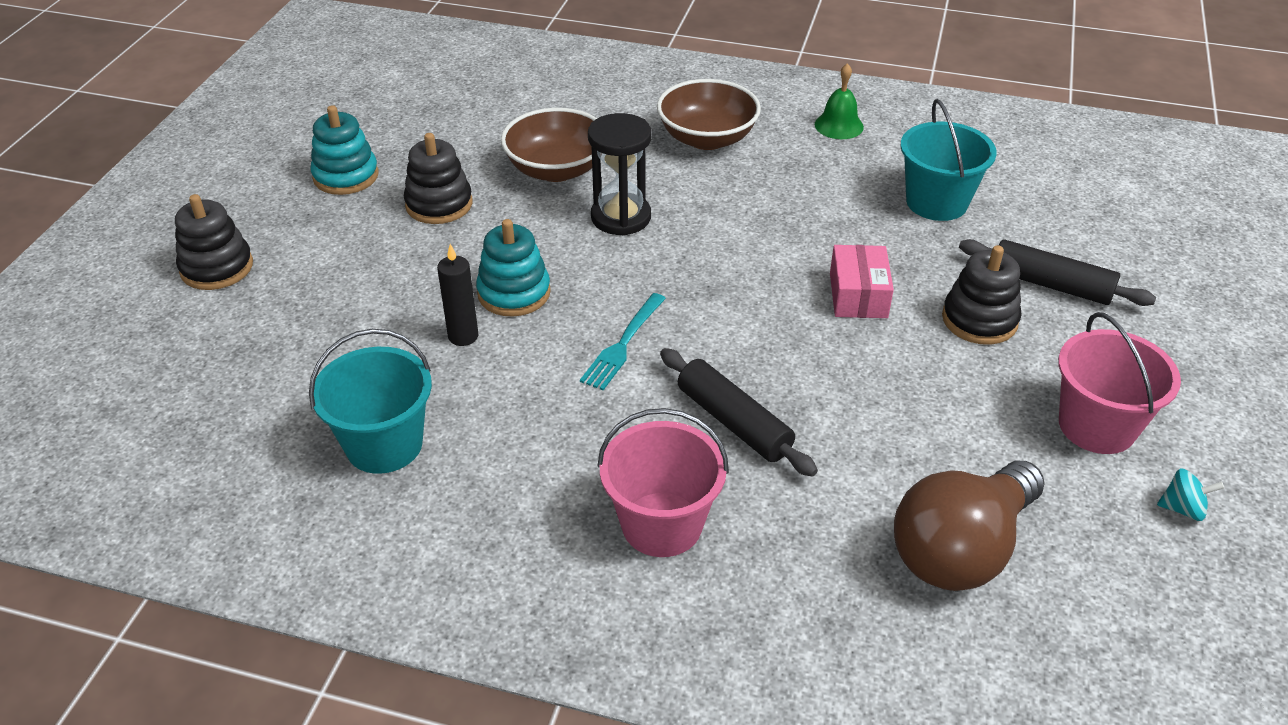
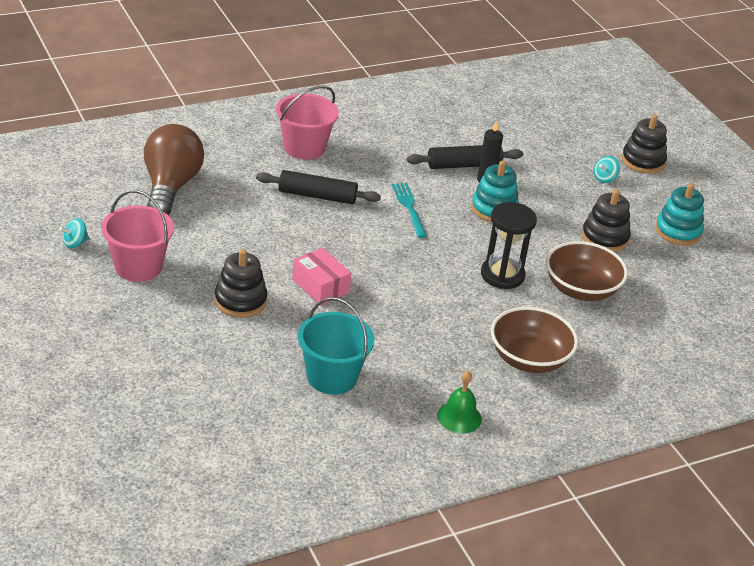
camera: 135 degrees right, 5 degrees down
(308, 268) = (604, 178): none -> turquoise spinning top
(384, 444) = (450, 129): turquoise bucket -> none
(1050, 284) = (214, 344): black rolling pin -> black rolling pin (464, 165)

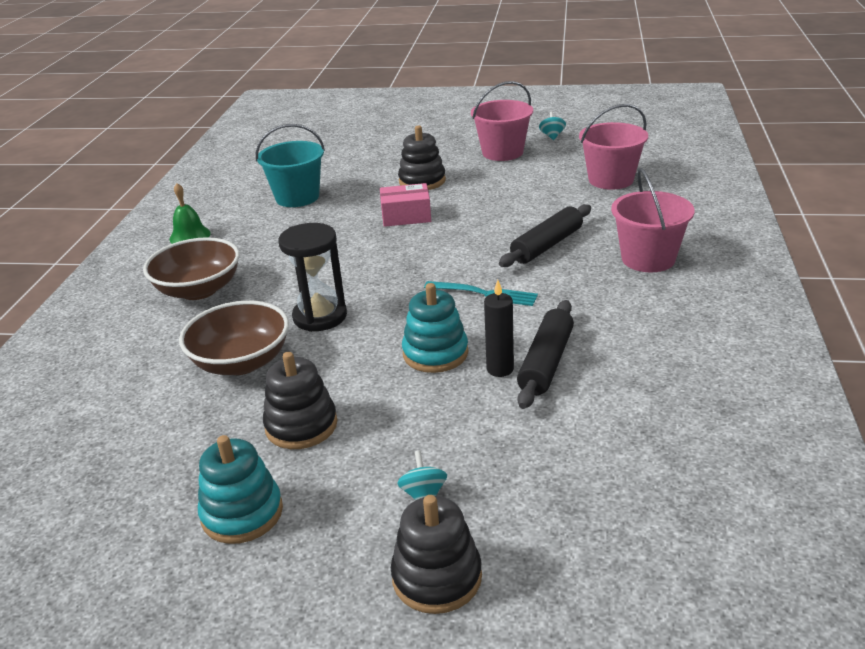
camera: 130 degrees right, 5 degrees down
(170, 187) = (611, 180): brown light bulb -> pink bucket

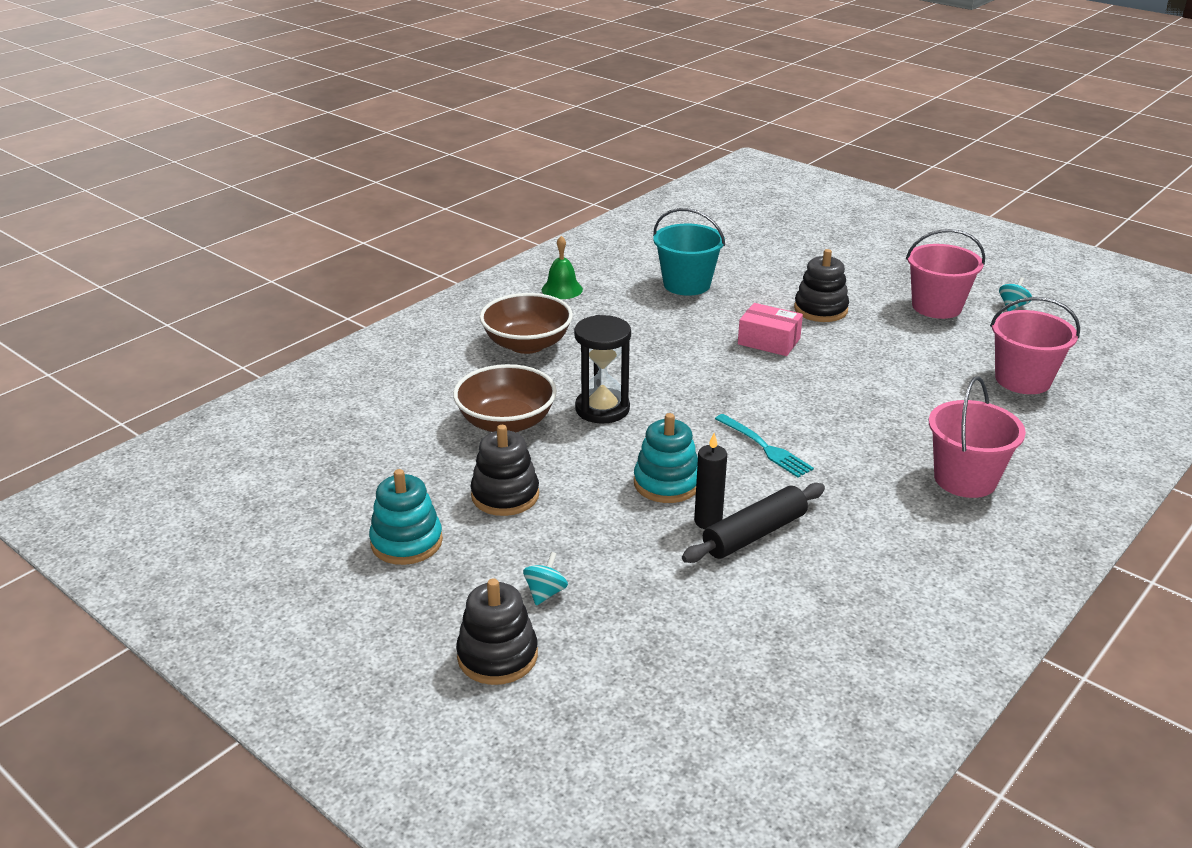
camera: 30 degrees right, 0 degrees up
(547, 245) = (875, 424): black rolling pin -> none

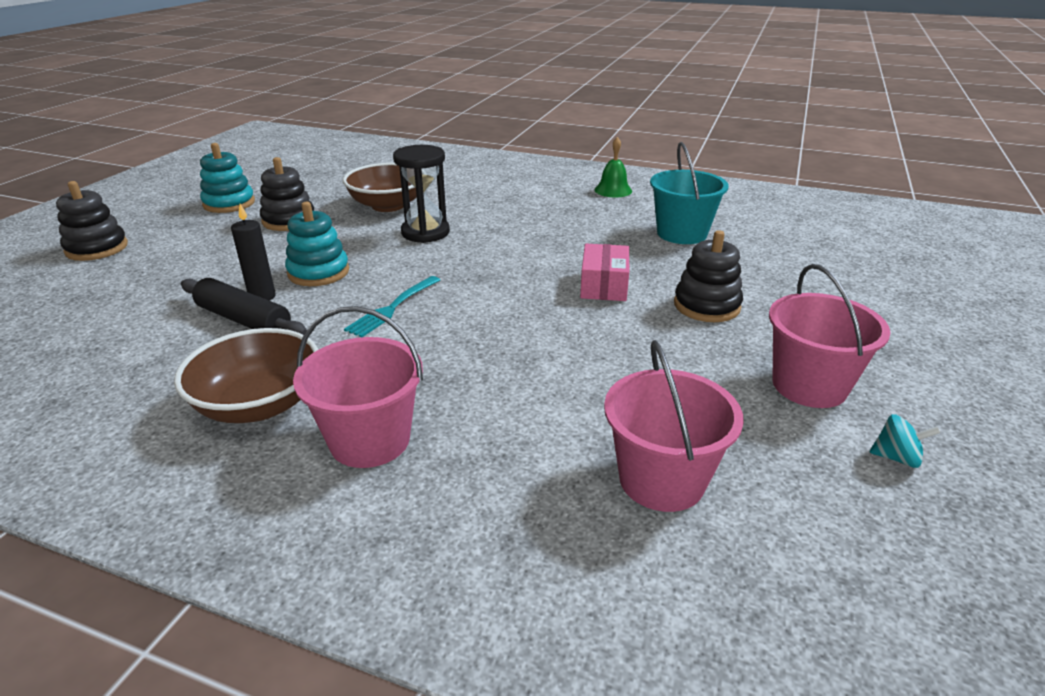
camera: 70 degrees right, 0 degrees up
(527, 344) = (509, 193): brown bowl -> brown bowl (259, 404)
(545, 593) = (166, 251): turquoise spinning top -> none

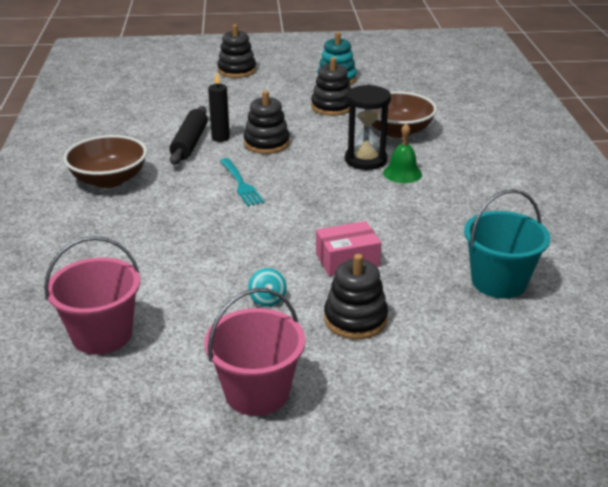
camera: 65 degrees right, 0 degrees up
(318, 272) = (266, 143): turquoise stacking toy -> black stacking toy
(370, 440) = (94, 223): pink bucket -> none
(392, 308) = (241, 184): turquoise fork -> turquoise fork turned 120 degrees counterclockwise
(613, 190) = (563, 222): green bell -> green bell (402, 173)
(896, 458) = (177, 447): turquoise spinning top -> turquoise spinning top (267, 299)

